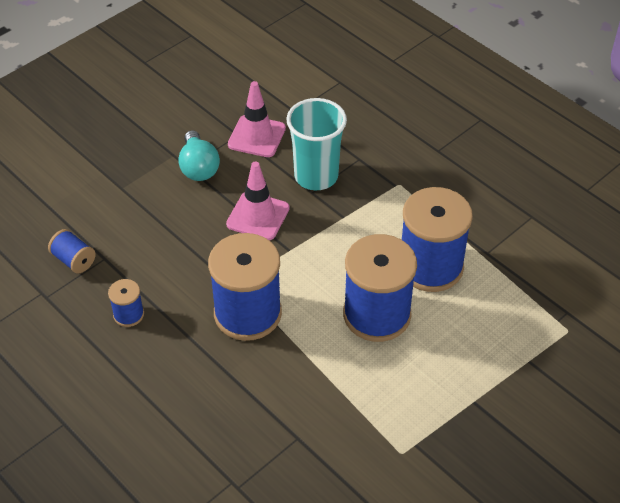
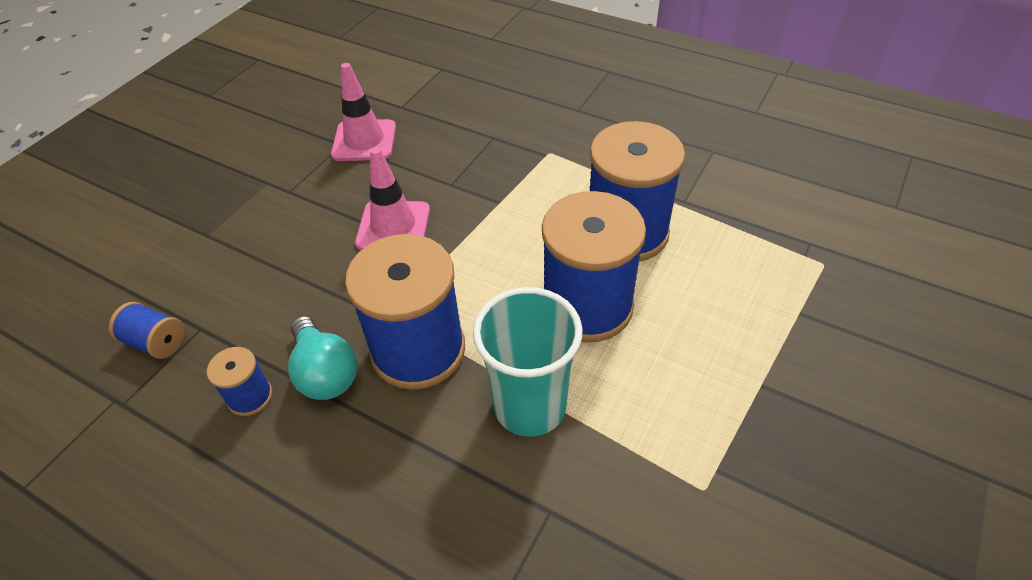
camera: 15 degrees left, 0 degrees up
(198, 167) = (302, 189): turquoise light bulb -> turquoise light bulb (325, 372)
(316, 176) = (449, 166): turquoise cup -> turquoise cup (530, 406)

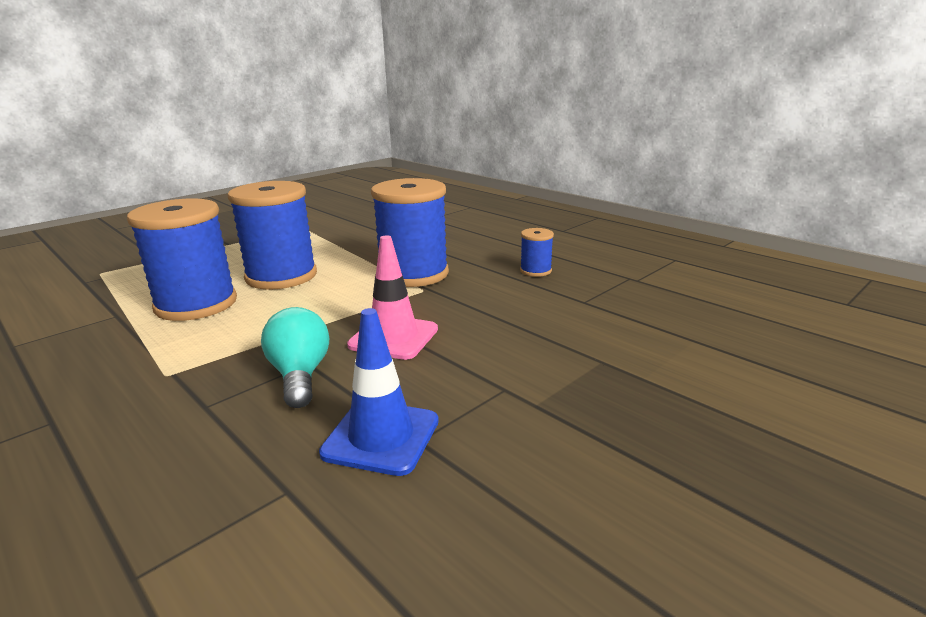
camera: 165 degrees left, 25 degrees down
(156, 342) = (619, 299): blue spool -> none
(325, 372) = (482, 273): turquoise light bulb -> turquoise light bulb (300, 375)
(364, 141) = (381, 437): pink traffic cone -> blue traffic cone
(530, 406) = (360, 251): turquoise cup -> none

